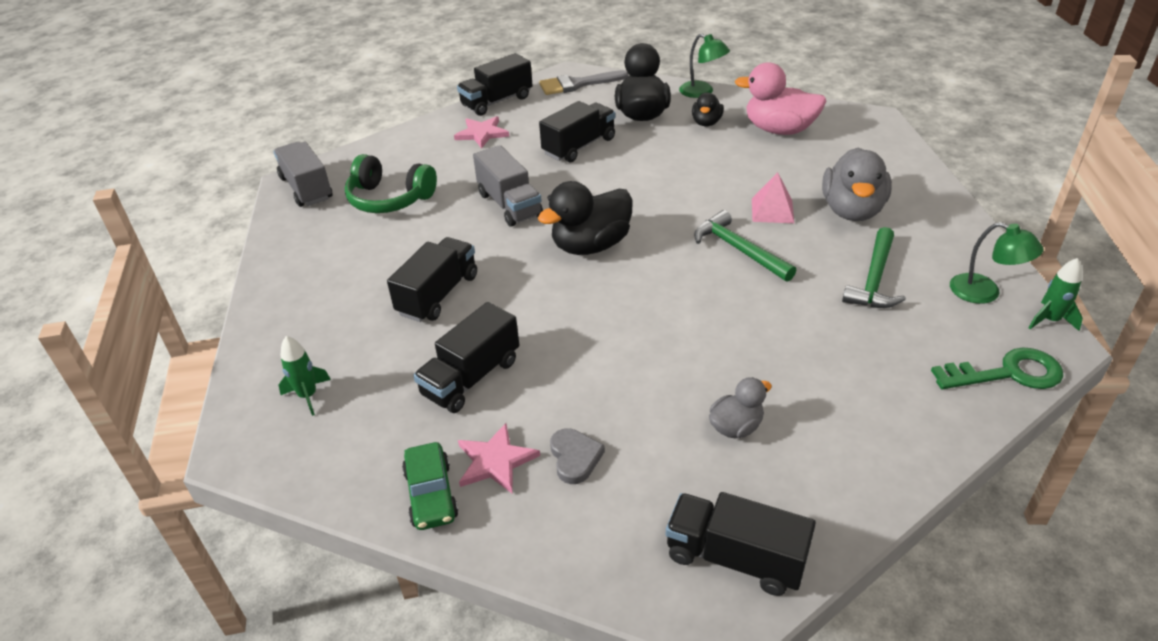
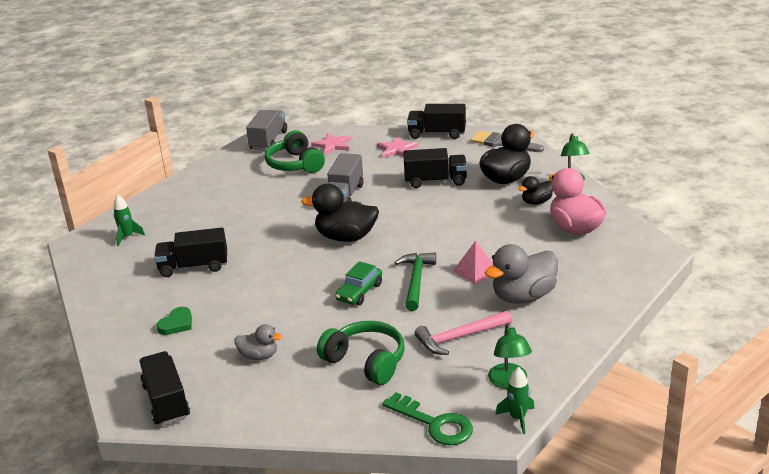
camera: 45 degrees right, 10 degrees down
(431, 494) = (107, 302): green car -> green car (359, 292)
(438, 295) = (240, 223): black truck -> none
(495, 461) = (148, 305): pink star -> pink star (332, 145)
(575, 458) = (177, 324): grey heart -> green heart
(844, 357) = (366, 361): none -> green headphones
(874, 279) = (459, 337): green hammer -> pink hammer

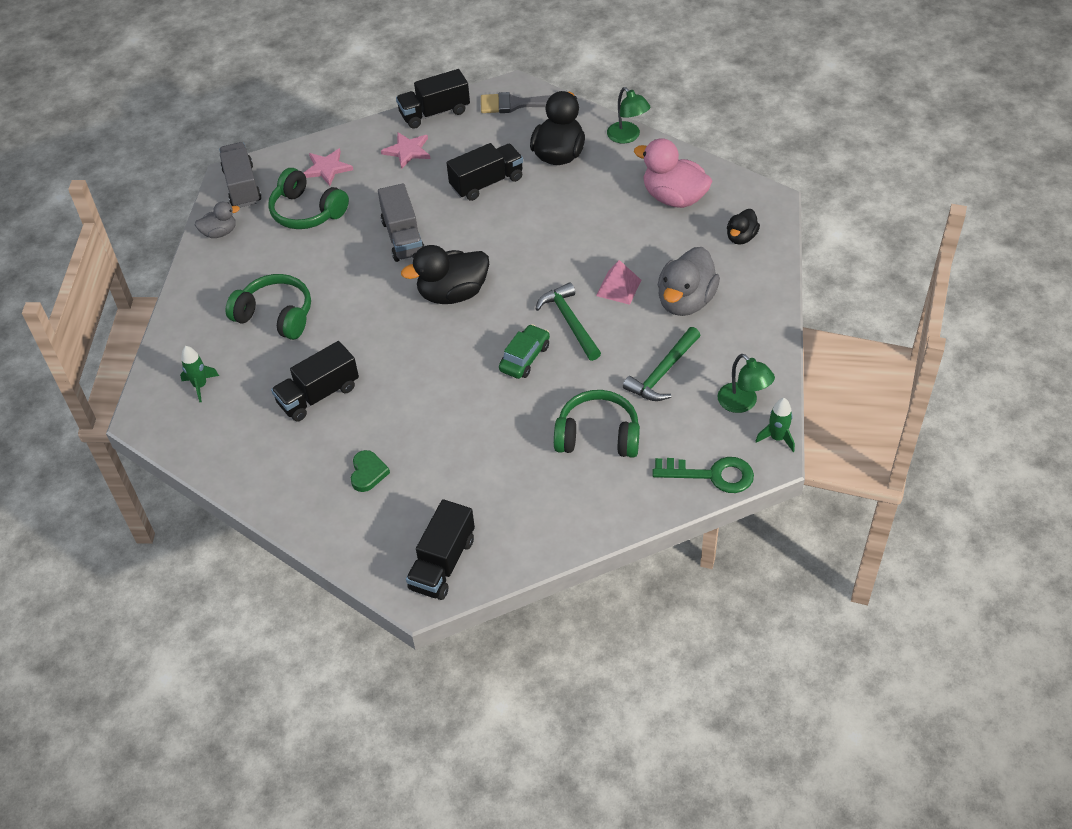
camera: 30 degrees left, 20 degrees up
(166, 401) = (442, 563): black truck -> black truck turned 105 degrees counterclockwise
(215, 214) = (275, 316): none -> green headphones
(259, 356) = (489, 474): grey duck -> grey duck (220, 232)
(359, 292) = (525, 358): green car -> green car turned 150 degrees counterclockwise
(459, 337) = (662, 373): pink hammer -> green hammer
(536, 202) = (612, 176): black duck -> black duck (741, 237)

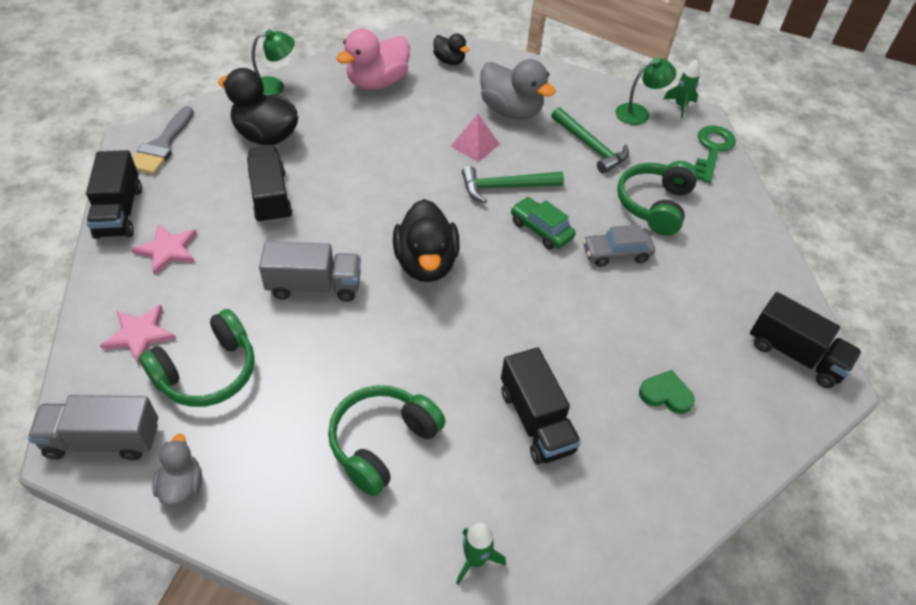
camera: 80 degrees left, 0 degrees up
(517, 416) = (616, 254): none -> grey car

